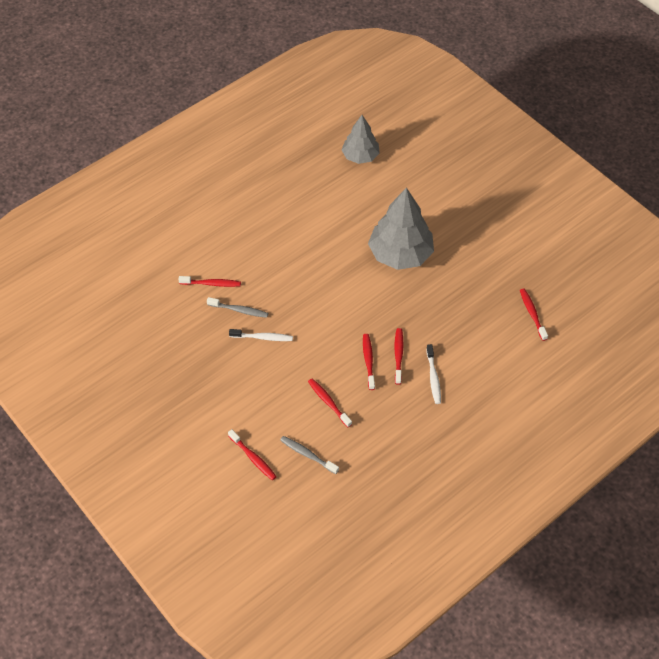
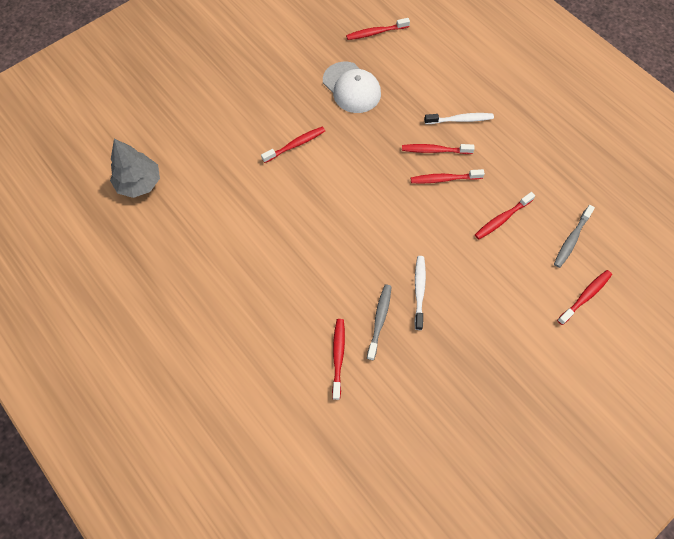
camera: 90 degrees left, 10 degrees up
(400, 254) = (295, 145): grey tree -> red toothbrush
(464, 294) = (351, 88): none -> white cap

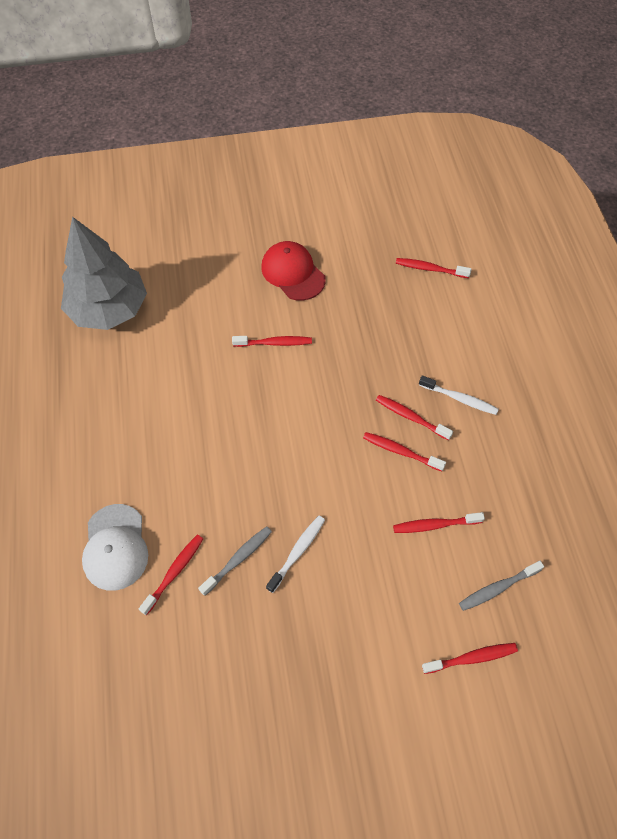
camera: 30 degrees right, 5 degrees down
(139, 183) = (109, 309): grey tree -> grey tree, size x1.62
(272, 83) = (293, 273): none -> red cap
(351, 88) = (368, 313): white cap -> white cap (115, 547)

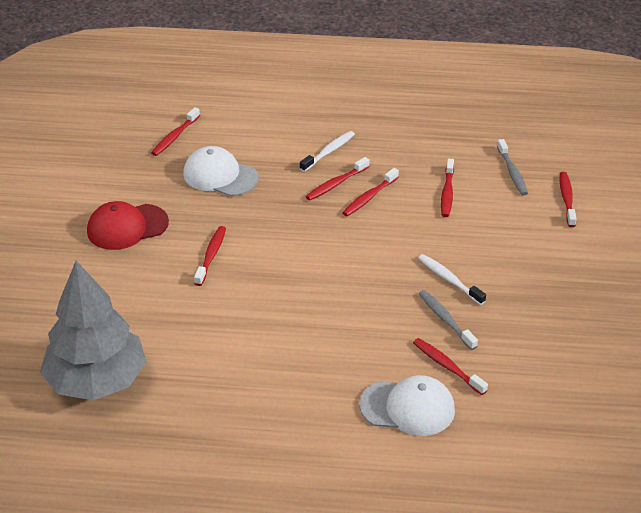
camera: 75 degrees left, 20 degrees down
(386, 319) = (220, 176): none -> white cap

